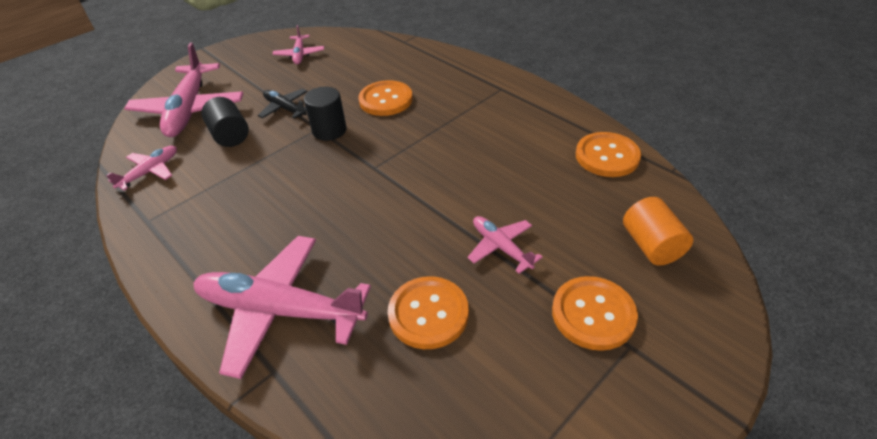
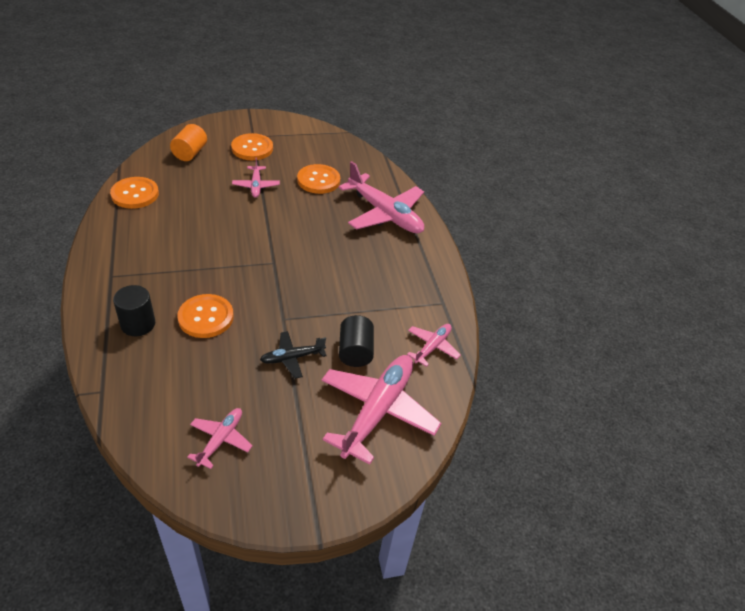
camera: 155 degrees left, 0 degrees up
(150, 172) = (432, 347): pink plane -> pink plane turned 150 degrees clockwise
(285, 108) = (292, 358): black plane -> black plane turned 90 degrees clockwise
(329, 130) = (276, 311): black cylinder -> black cylinder (138, 324)

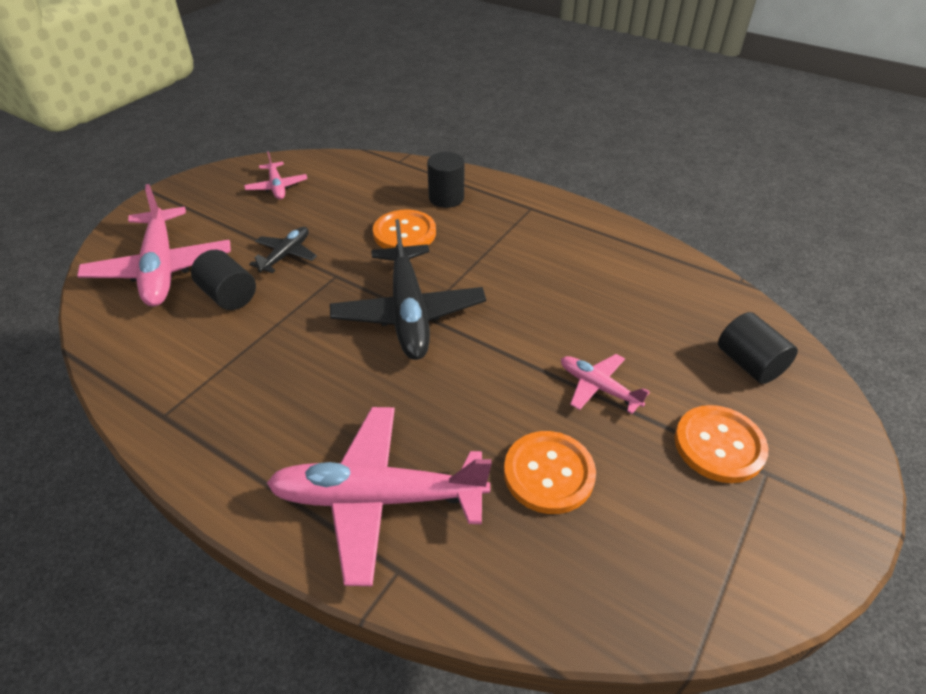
camera: 140 degrees right, 0 degrees up
(135, 194) = (670, 273): orange button -> none
(190, 153) = (749, 364): orange cylinder -> black cylinder
(278, 268) = (409, 312): none -> black plane
(432, 347) = (141, 353): pink plane -> none

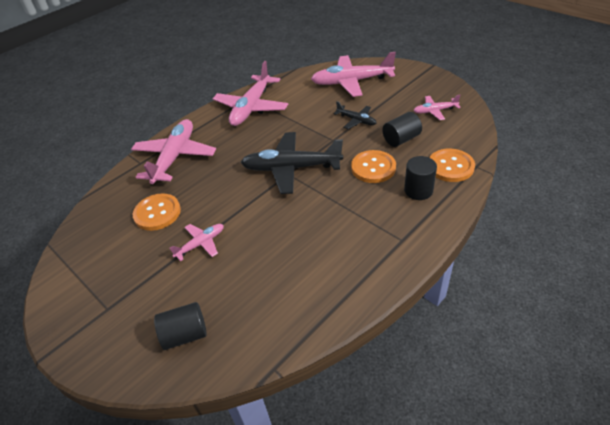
camera: 105 degrees right, 0 degrees up
(207, 399) = (251, 107): none -> pink plane
(229, 295) = (323, 105): black cylinder -> black cylinder (401, 139)
(719, 445) = (135, 291): orange button -> orange button (450, 166)

